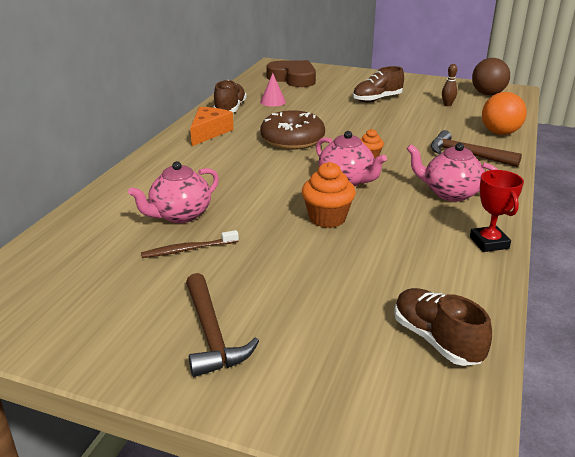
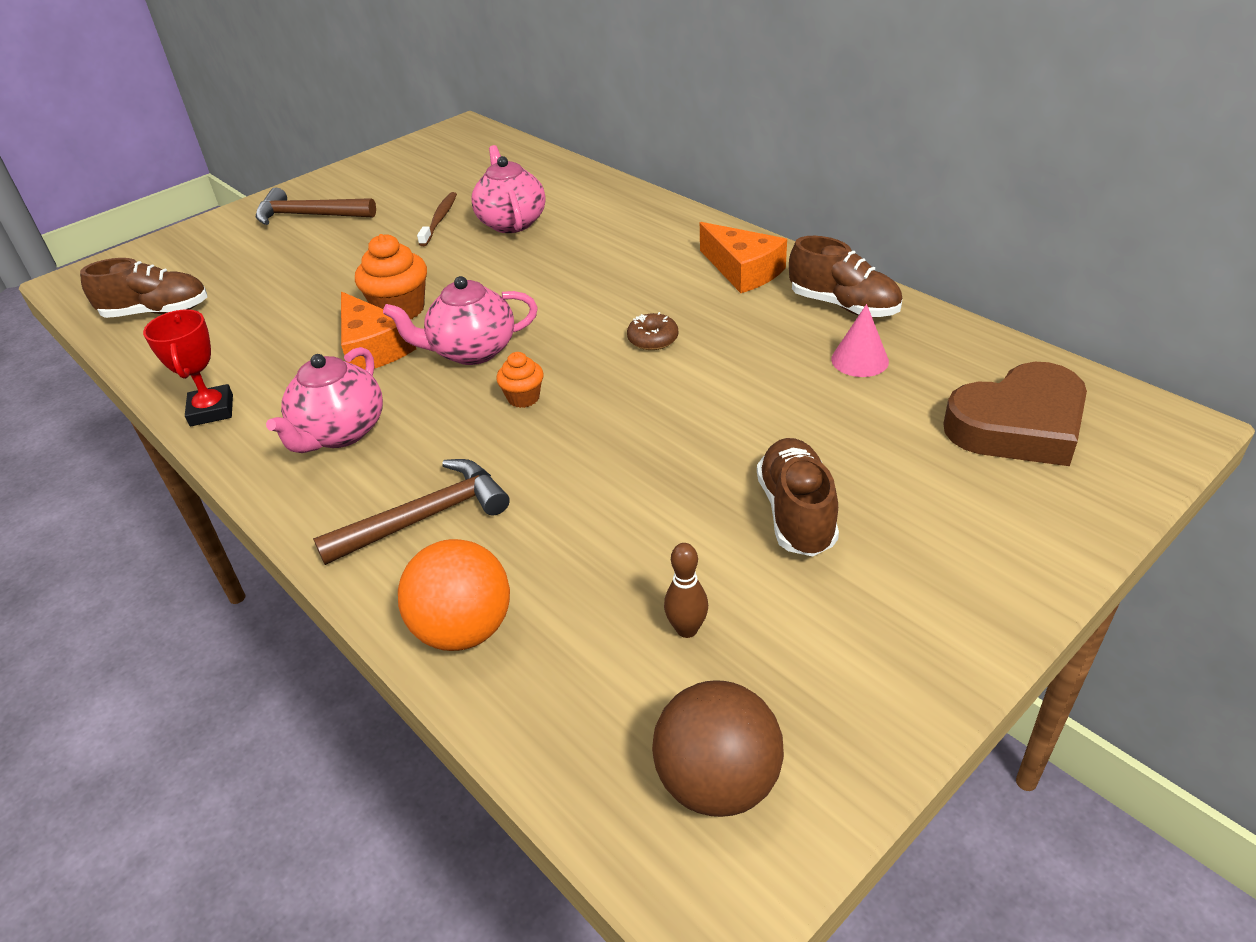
camera: 120 degrees right, 10 degrees up
(292, 140) = (653, 339): brown donut -> brown donut, size x0.44
(374, 212) = (373, 348): none -> orange cheese
(450, 193) = (340, 433): pink teapot -> pink teapot turned 150 degrees clockwise
(489, 243) = (211, 410): red trophy -> red trophy turned 60 degrees clockwise

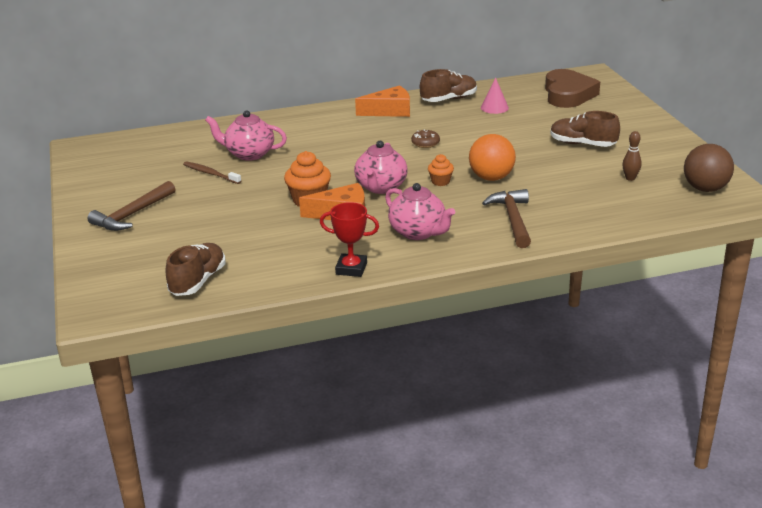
camera: 65 degrees left, 10 degrees down
(464, 629) = (596, 221): orange ball -> orange ball (491, 178)

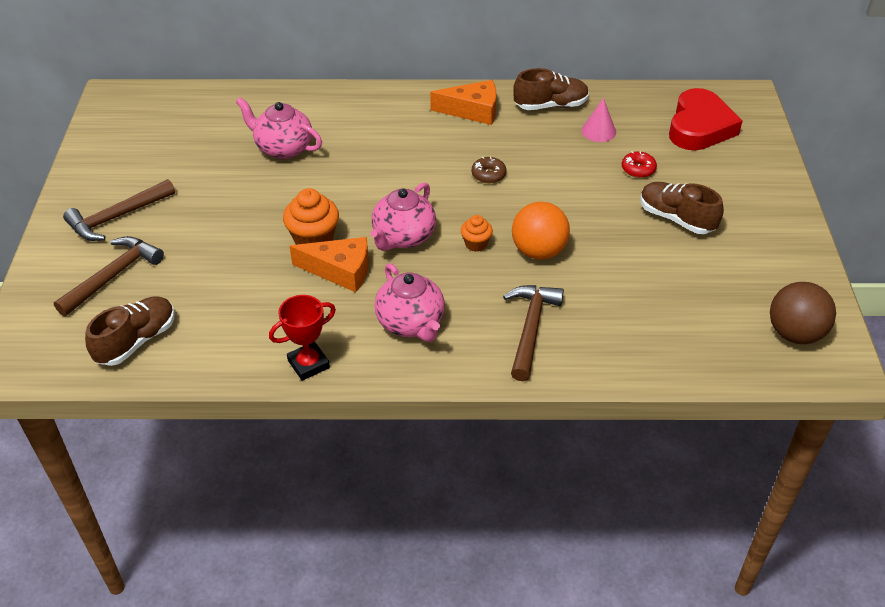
camera: 15 degrees right, 15 degrees up
(152, 248) = (113, 275): none -> brown hammer
(210, 173) = (228, 171): brown toothbrush -> none
(351, 269) = (308, 364): red trophy -> red trophy turned 60 degrees counterclockwise
(537, 123) = (638, 169): none -> red donut
(568, 94) = (699, 127): brown heart -> red heart
(630, 178) = (707, 292): brown bowling pin -> none

